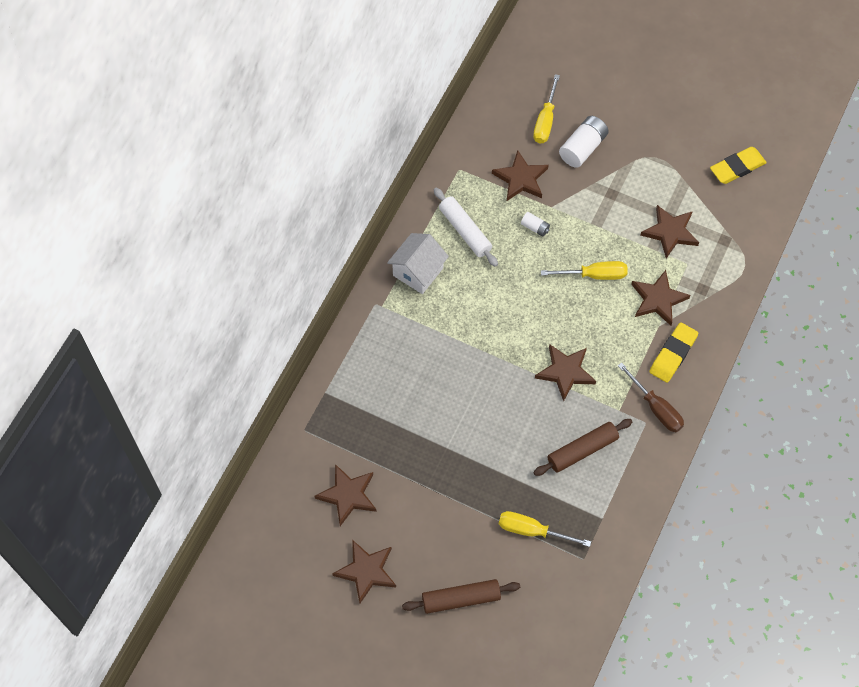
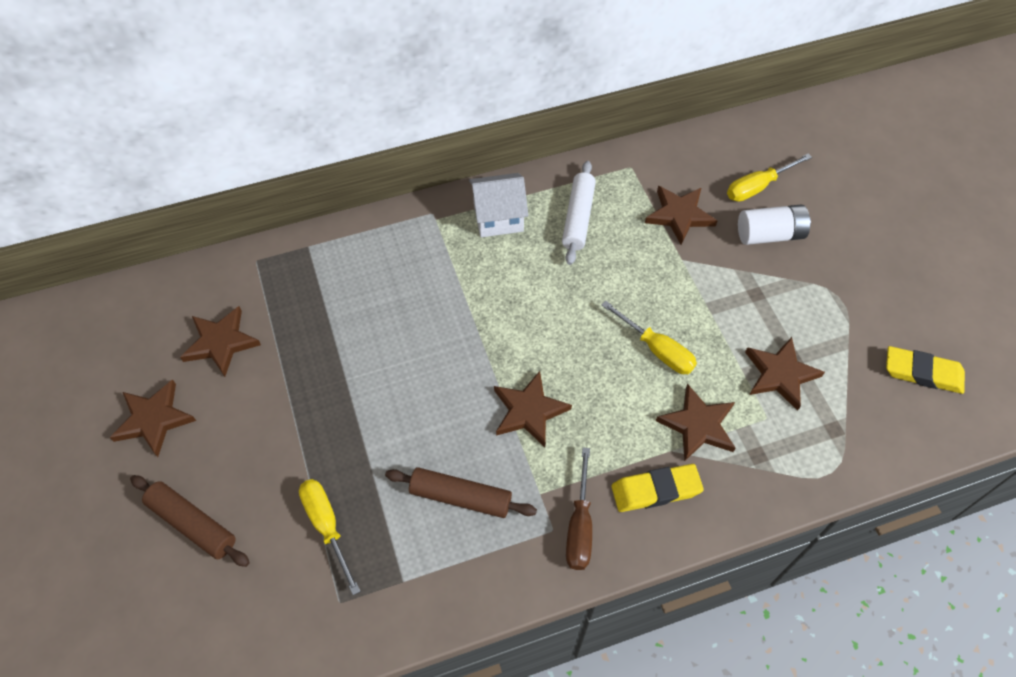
camera: 45 degrees right, 5 degrees down
(535, 227) = (646, 264): white battery -> none

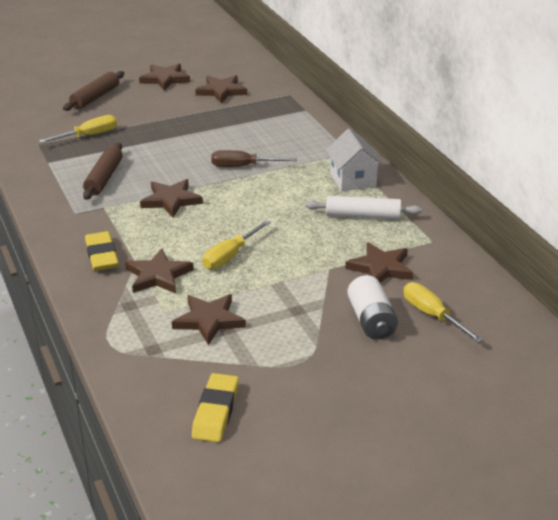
camera: 85 degrees right, 25 degrees down
(579, 526) = (77, 224): brown screwdriver -> brown screwdriver (243, 166)

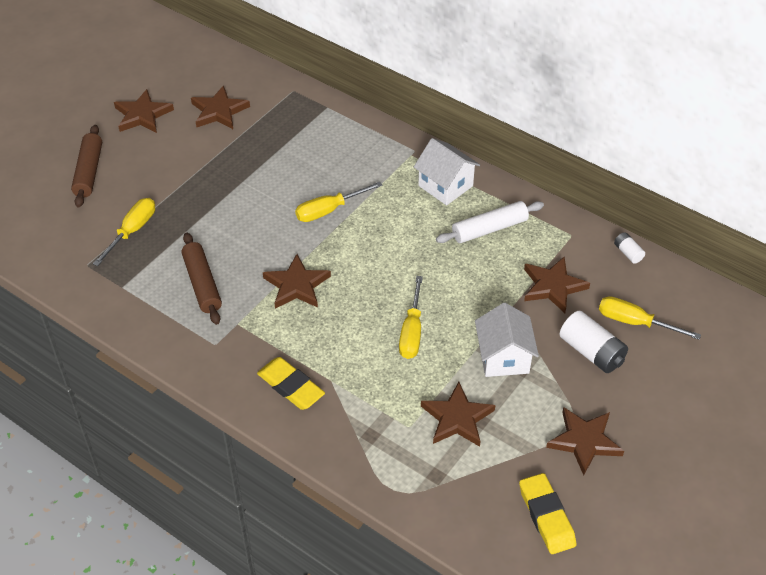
camera: 30 degrees left, 15 degrees up
(158, 275) = (366, 387): brown star -> brown star (584, 441)
(243, 166) = (329, 210): brown screwdriver -> yellow screwdriver
(289, 297) = (503, 357): none -> white house
(473, 269) = (628, 253): none -> white battery

